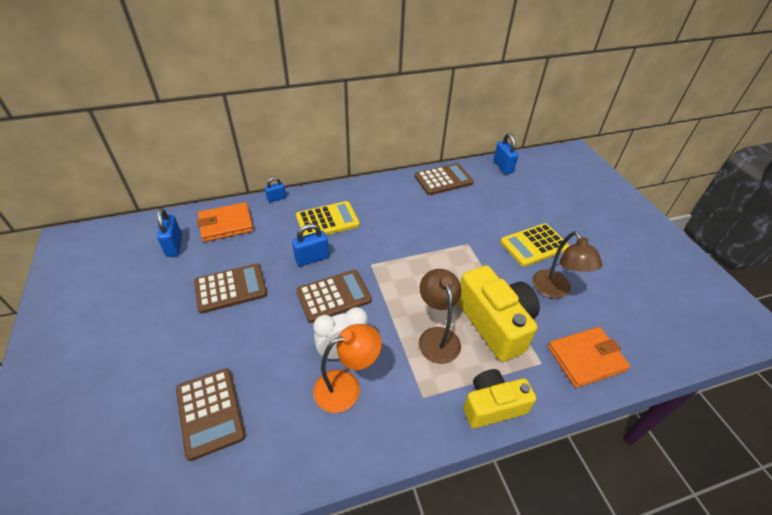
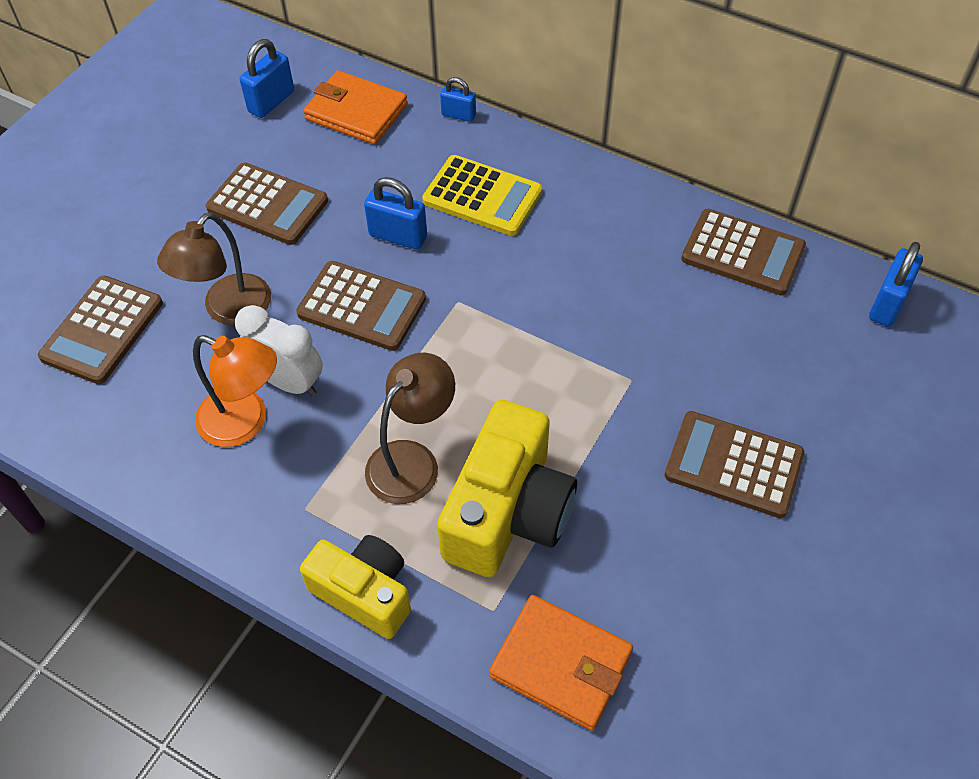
camera: 50 degrees right, 10 degrees up
(534, 245) = (733, 465): yellow calculator -> brown calculator
(555, 290) = (660, 550): brown lamp -> brown lamp (228, 310)

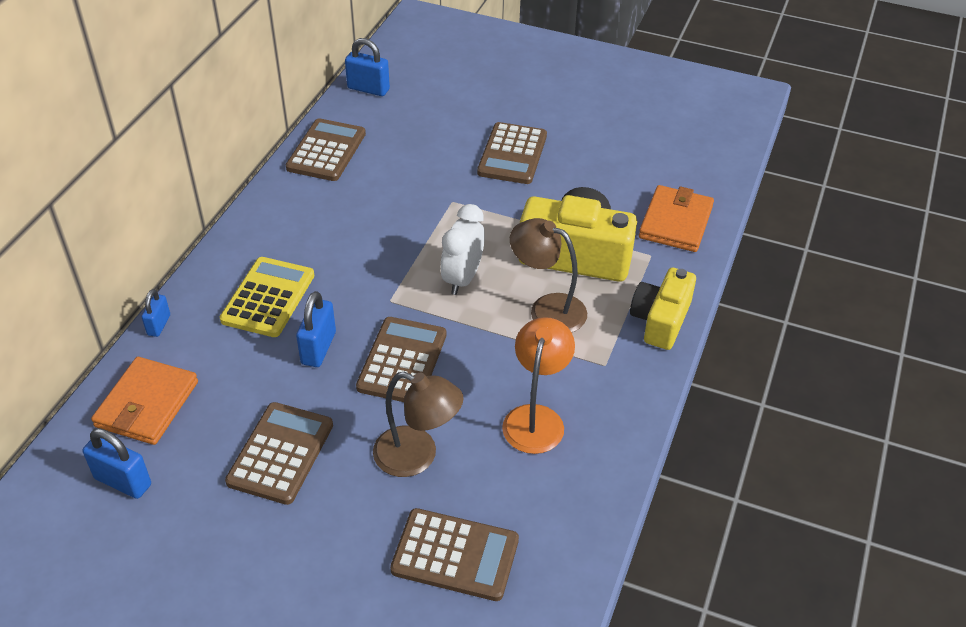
camera: 100 degrees left, 10 degrees down
(288, 382) = (489, 397): white clock -> white clock (462, 278)

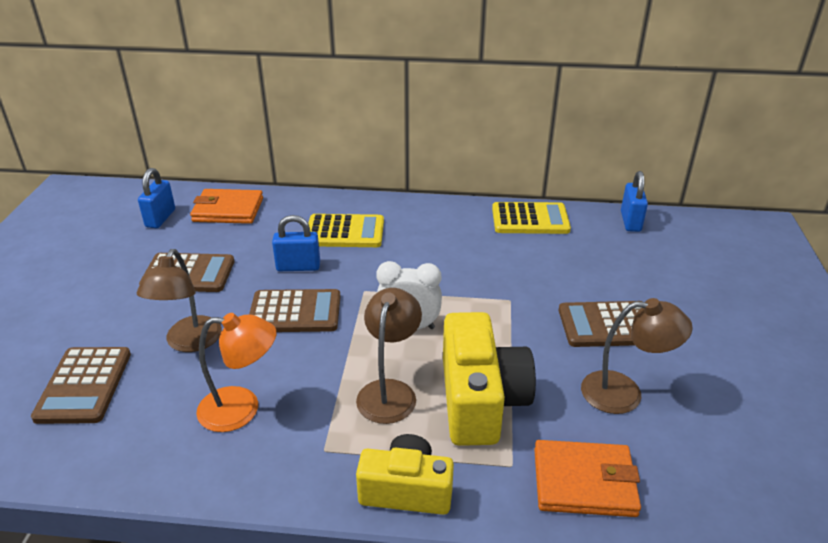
camera: 75 degrees right, 10 degrees down
(159, 325) = (302, 196): blue padlock -> none
(326, 151) = (530, 219): brown calculator -> yellow calculator
(594, 172) = (624, 393): none -> brown lamp

